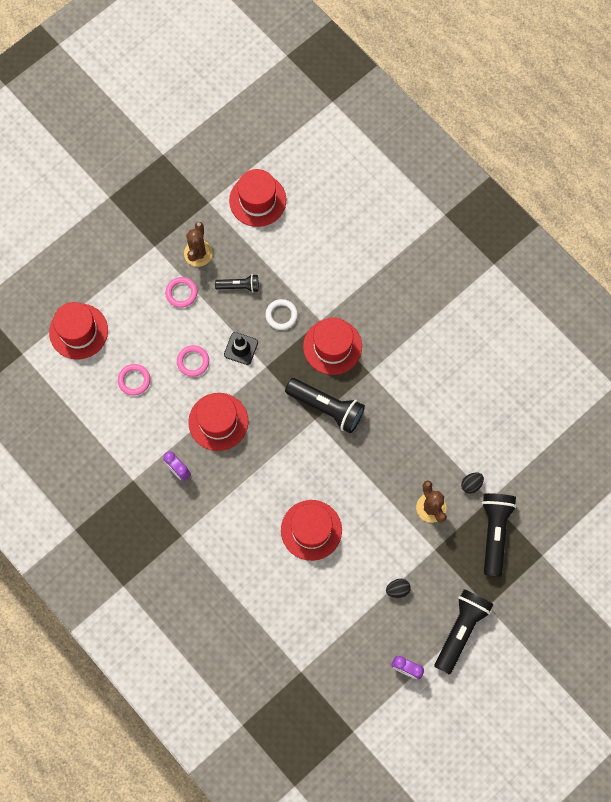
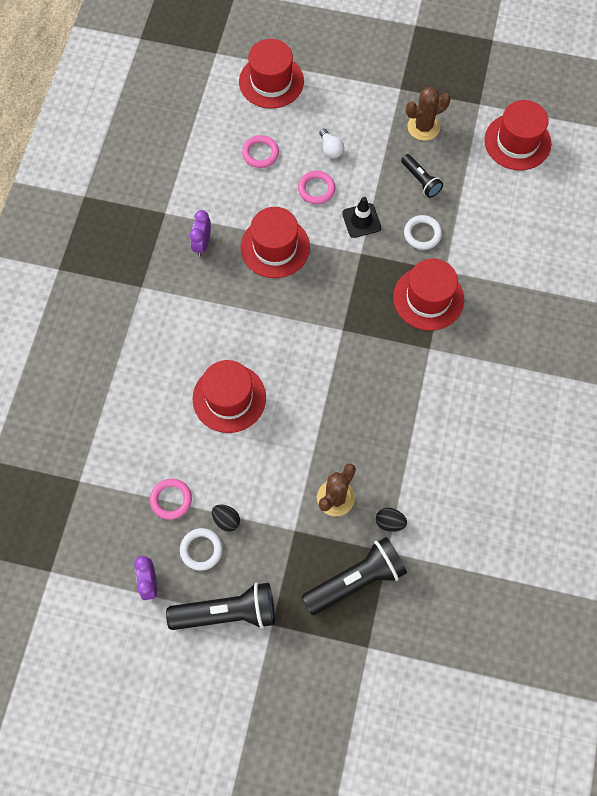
camera: 55 degrees right, 5 degrees down
(168, 329) = (330, 149): none -> white light bulb
(181, 293) = (374, 138): pink ring -> pink ring (171, 500)
(327, 407) = (363, 333): black flashlight -> none
(406, 619) = (201, 550): none -> white ring

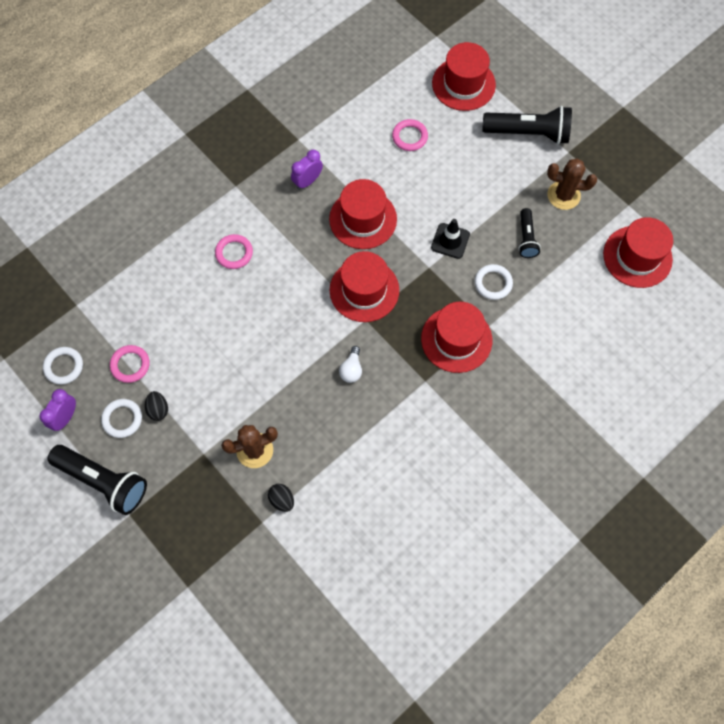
camera: 35 degrees right, 0 degrees up
(112, 541) = (64, 366): none -> white ring
(229, 398) = (234, 315): red hat -> red hat (364, 290)
(316, 189) = (433, 193): pink ring -> pink ring (234, 253)
(330, 149) = (470, 167): white light bulb -> white light bulb (351, 369)
(356, 580) = (220, 526): black flashlight -> black flashlight (528, 133)

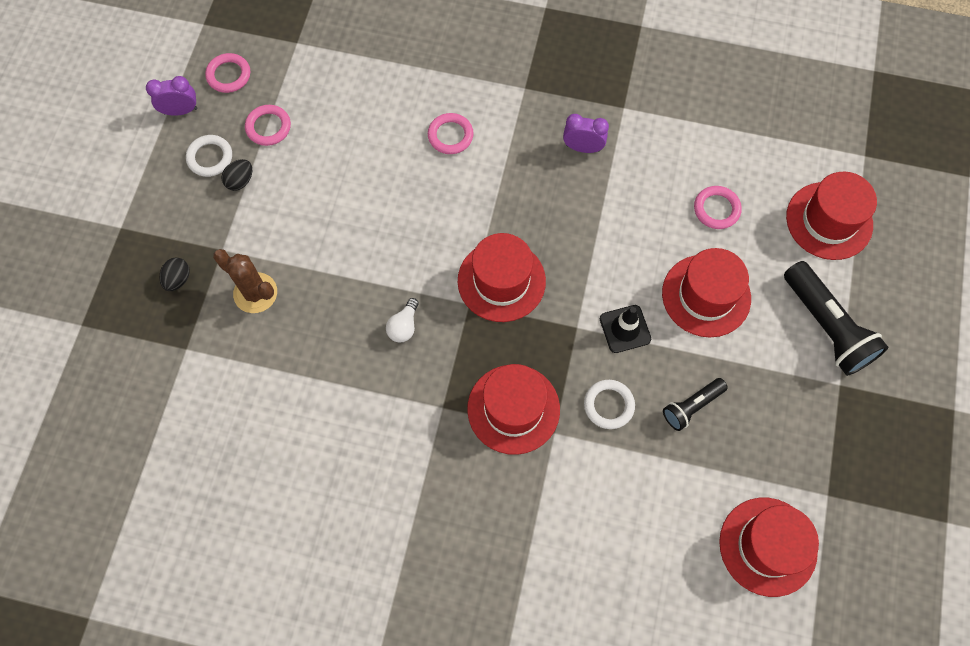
camera: 55 degrees right, 0 degrees up
(64, 366) = (229, 75): white ring -> pink ring
(104, 481) = (139, 184): black flashlight -> none
(282, 500) = (220, 352): black egg -> black egg (178, 279)
(351, 369) = (404, 326): white light bulb -> white light bulb turned 45 degrees counterclockwise
(363, 219) = (581, 227): red hat -> red hat (706, 295)
(563, 195) = (779, 414): brown cactus -> none

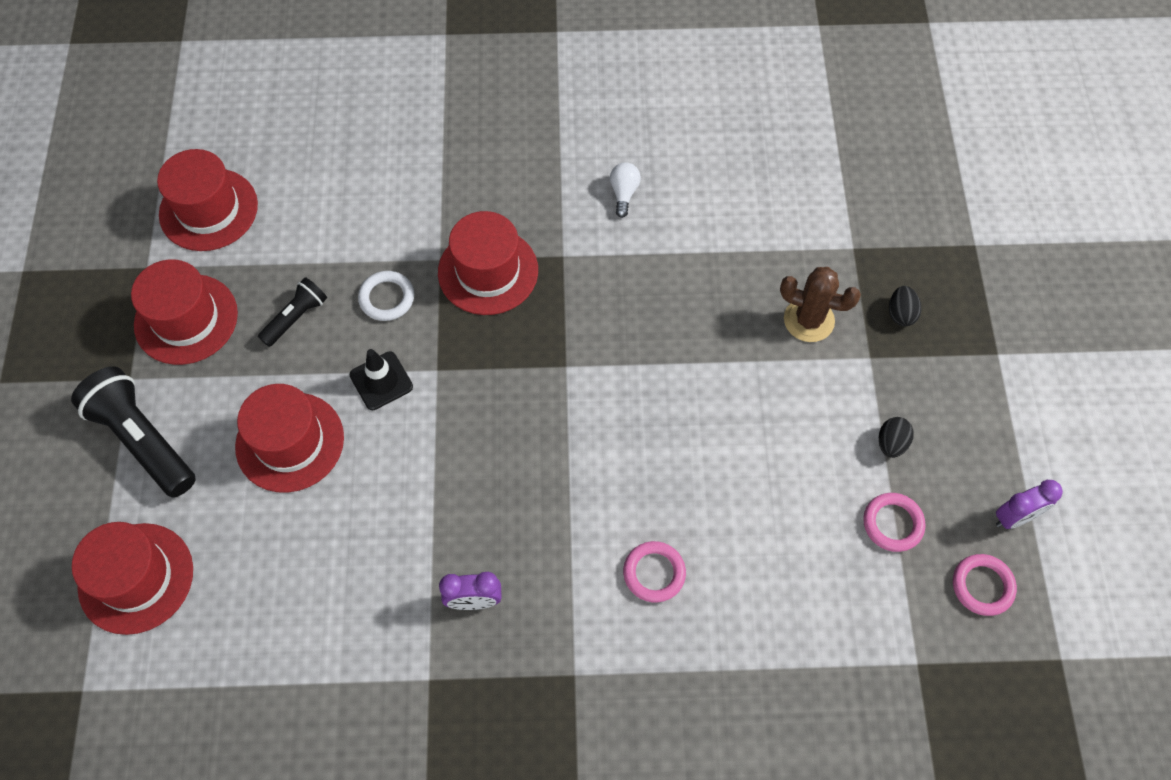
camera: 165 degrees right, 5 degrees down
(210, 157) = (943, 464): white ring -> none
(404, 326) = (631, 324): white light bulb -> white light bulb (624, 193)
(501, 281) = (536, 400): red hat -> red hat (186, 319)
(716, 209) = (285, 557): pink ring -> none

